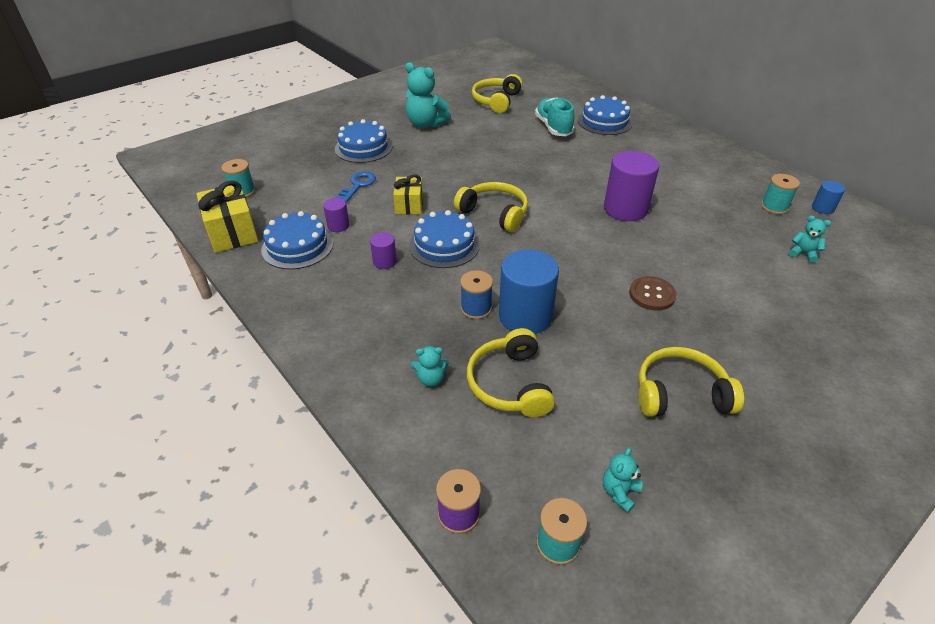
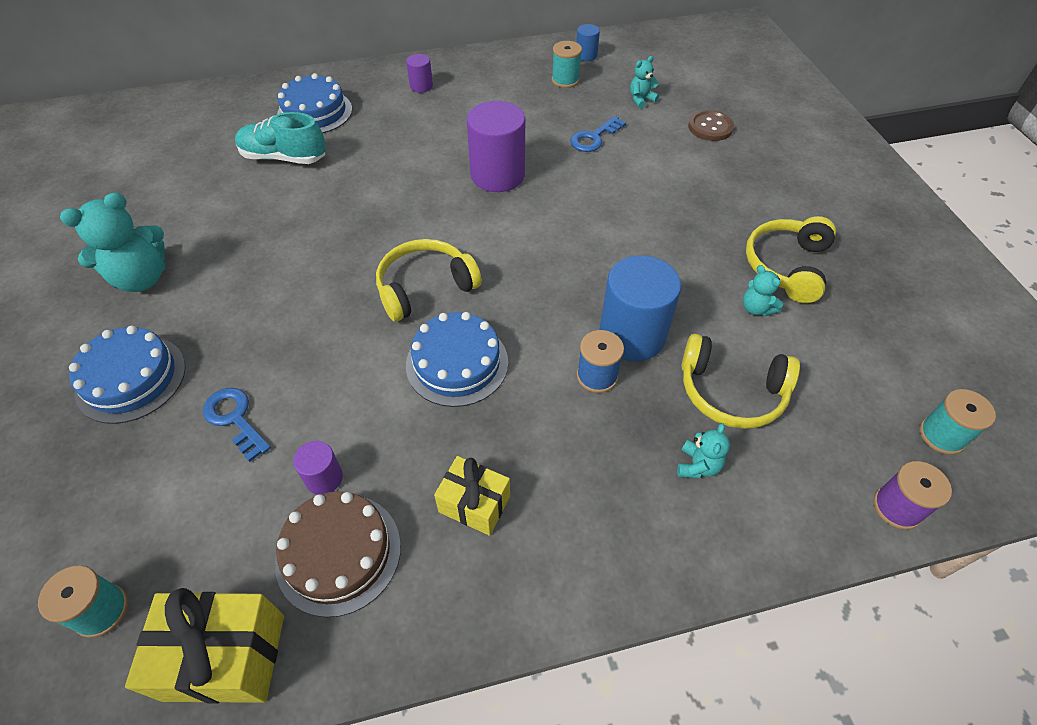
camera: 65 degrees left, 10 degrees up
(297, 246) = (338, 553): blue cake -> brown cake
(384, 262) = (450, 443): purple cylinder -> purple cylinder (421, 86)
(409, 205) = (338, 371): yellow gift -> yellow gift (474, 504)
(496, 101) = (161, 181): yellow headphones -> none
(619, 492) = (891, 363): turquoise teddy bear -> turquoise teddy bear (756, 308)
(652, 294) = (647, 221): brown button -> brown button (710, 127)
(720, 241) = (594, 138): none -> blue key

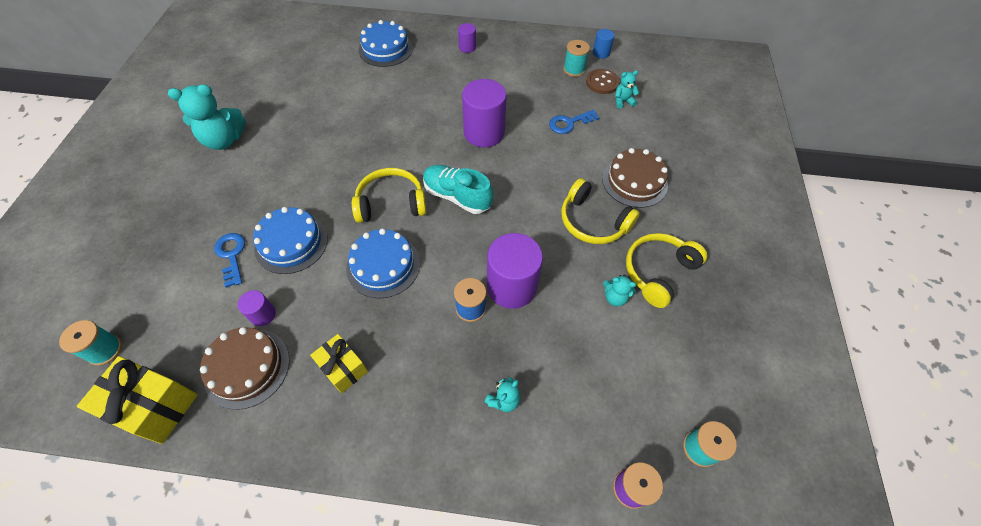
camera: 20 degrees right, 5 degrees up
(131, 378) = (187, 207): blue cake -> blue cake (291, 243)
(284, 157) = (349, 78): turquoise shoe -> turquoise shoe (457, 196)
(632, 335) = (511, 286): blue cylinder -> purple cylinder
(704, 179) = (634, 181): none -> brown cake
(710, 127) = (664, 139): brown button -> brown button (602, 82)
(731, 392) = (558, 355): yellow headphones -> yellow headphones (592, 222)
(756, 308) = (615, 297): turquoise teddy bear -> turquoise teddy bear turned 60 degrees counterclockwise

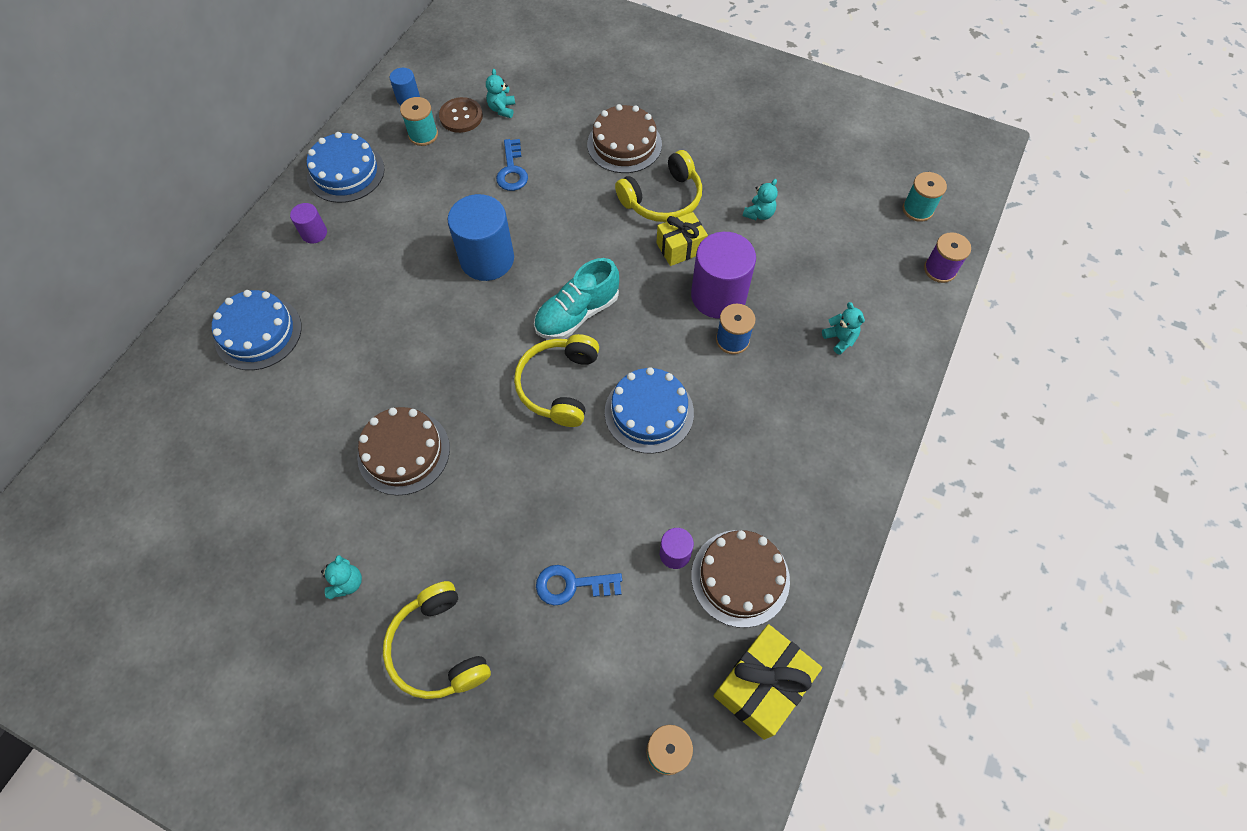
camera: 70 degrees left, 5 degrees up
(224, 140) = (347, 583): turquoise teddy bear -> turquoise teddy bear, size x0.50
(291, 243) = (578, 509): blue cake -> blue cake (346, 172)
(318, 137) = (403, 452): none -> brown cake
(343, 368) = (768, 476): yellow gift -> yellow gift (680, 248)
(484, 133) = (487, 259): purple cylinder -> blue cylinder
(658, 271) = (742, 169): yellow headphones -> yellow headphones (438, 648)

